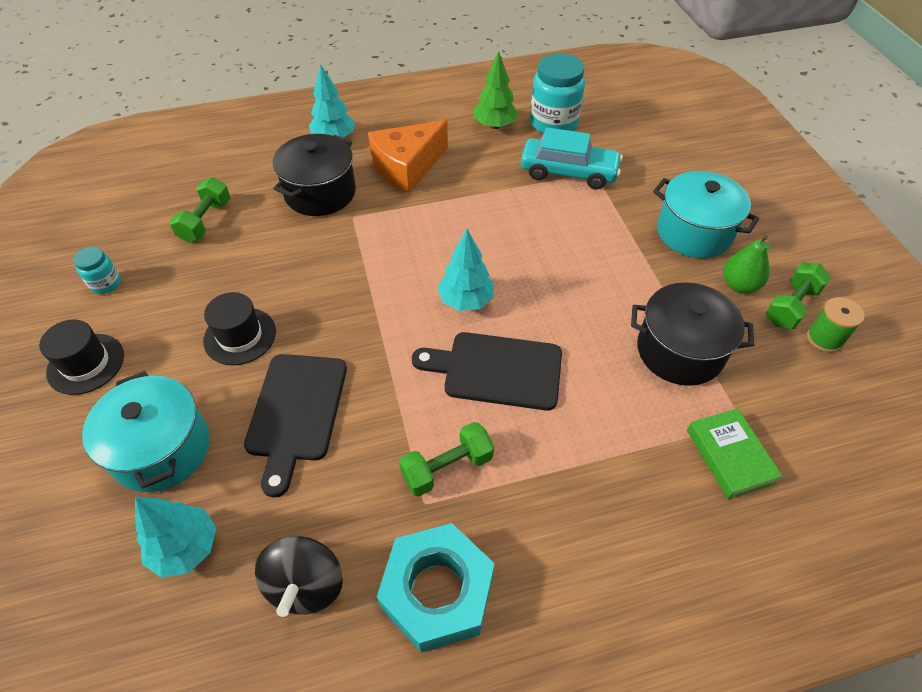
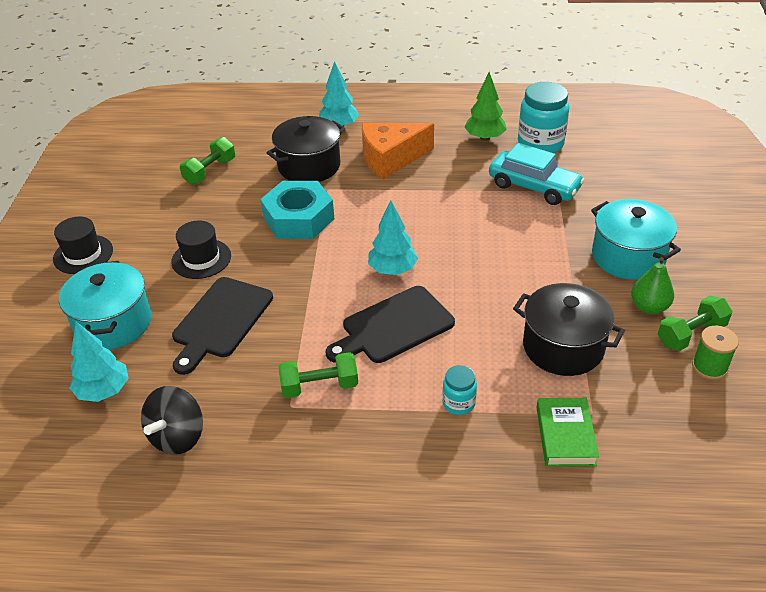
camera: 20 degrees right, 10 degrees down
(106, 284) = (118, 202): turquoise jar -> turquoise jar (458, 403)
(437, 591) = (272, 467): turquoise nut -> turquoise nut (298, 218)
(497, 370) = (394, 326): black cutting board -> black cutting board turned 60 degrees counterclockwise

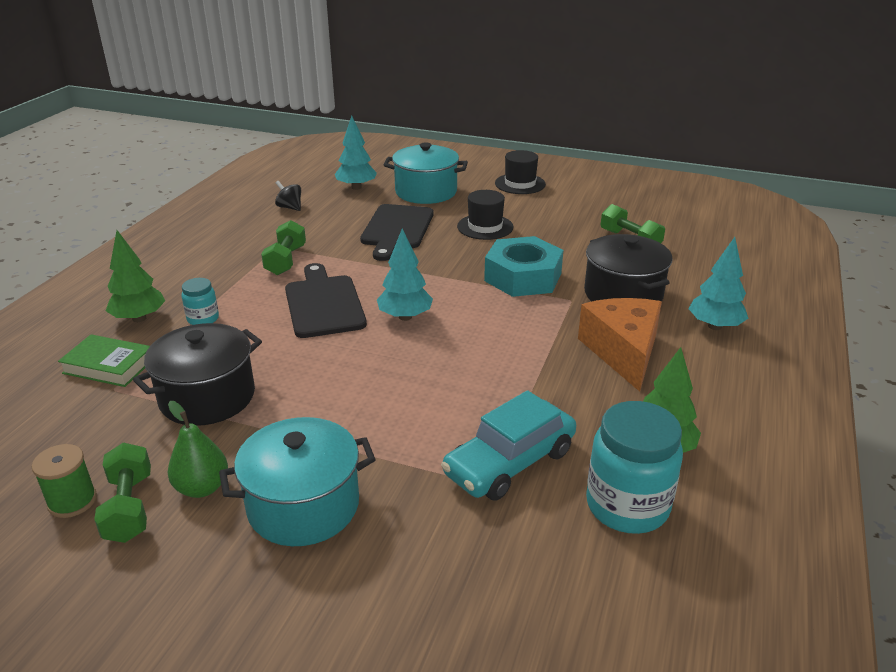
camera: 105 degrees right, 10 degrees down
(178, 437) = (290, 207): black spinning top -> black spinning top, size x0.61
(221, 320) = (397, 229): black cutting board -> black cutting board turned 120 degrees counterclockwise
(482, 456) = (139, 318): none -> green tree

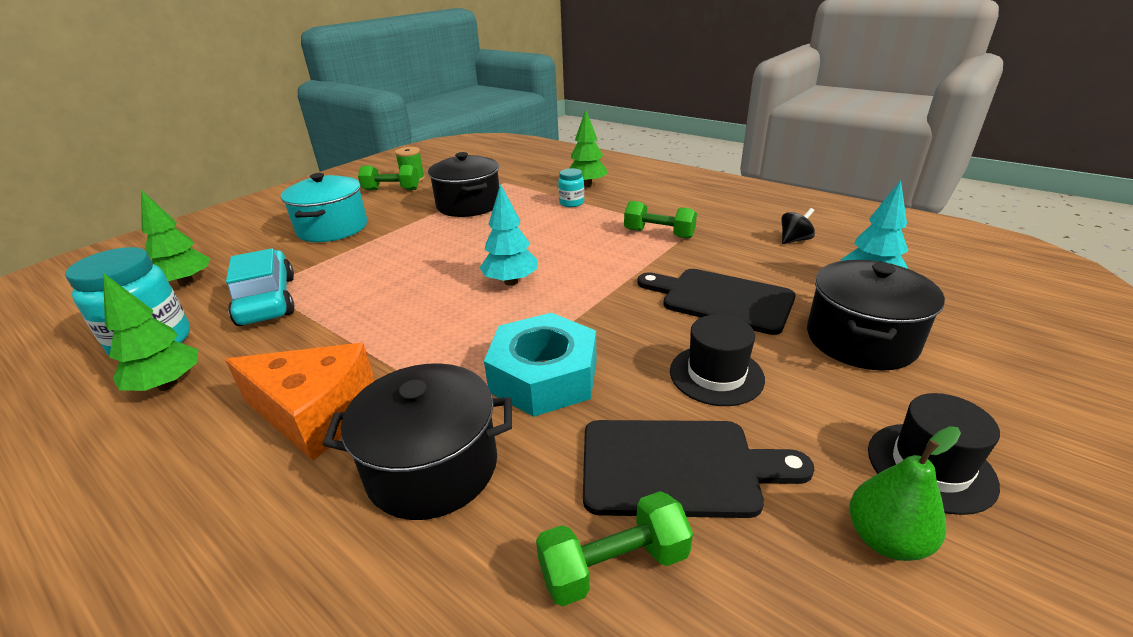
camera: 110 degrees right, 0 degrees up
(109, 366) = (531, 180): green book -> none
(202, 487) = (384, 204): green pear -> green pear (885, 539)
(323, 304) = (563, 246): black cutting board -> black cutting board (677, 467)
(426, 192) = (861, 340): turquoise pot -> black pot
(512, 573) = (186, 283): none -> green tree
(714, 326) = (261, 551): turquoise tree -> none

